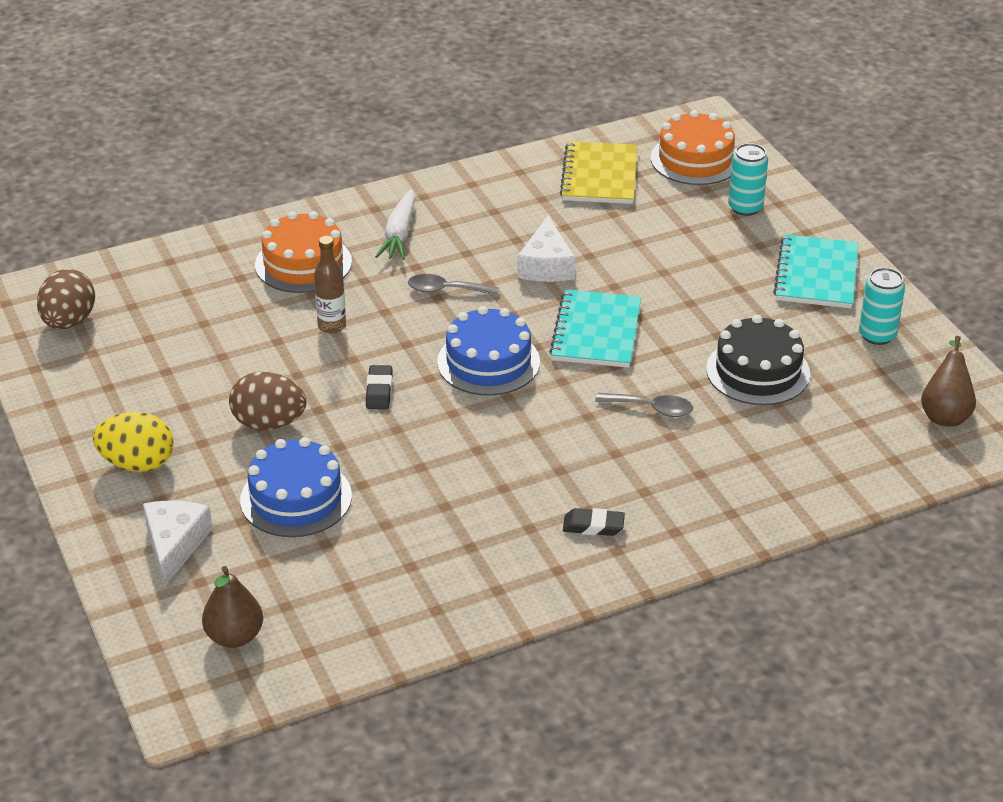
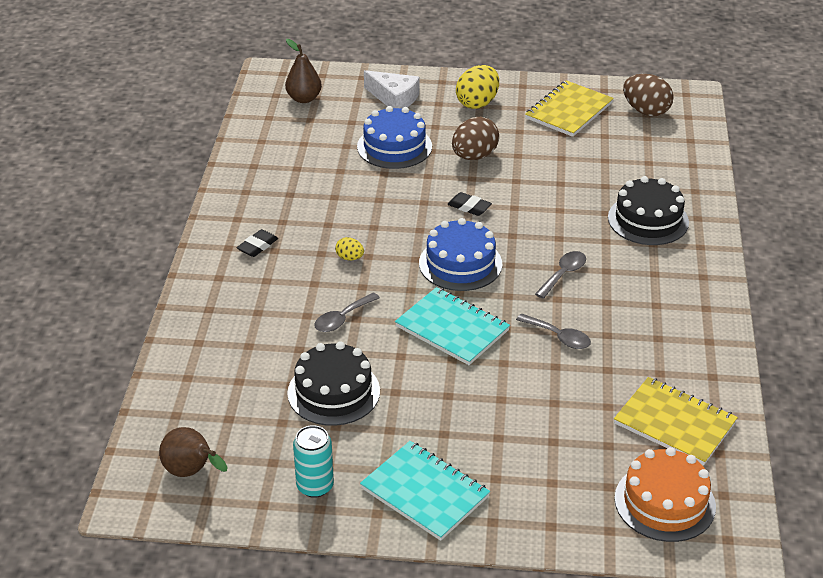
camera: 120 degrees right, 0 degrees up
(107, 381) = (569, 111): none -> yellow notebook
(303, 263) = (648, 220): orange cake -> black cake
(332, 326) = (559, 210): brown bottle -> none
(399, 234) = (656, 276): white carrot -> none
(546, 265) = (558, 337): white cheese -> grey spoon
(549, 444) = (349, 258): none -> yellow egg
(745, 207) = (560, 497): turquoise can -> none

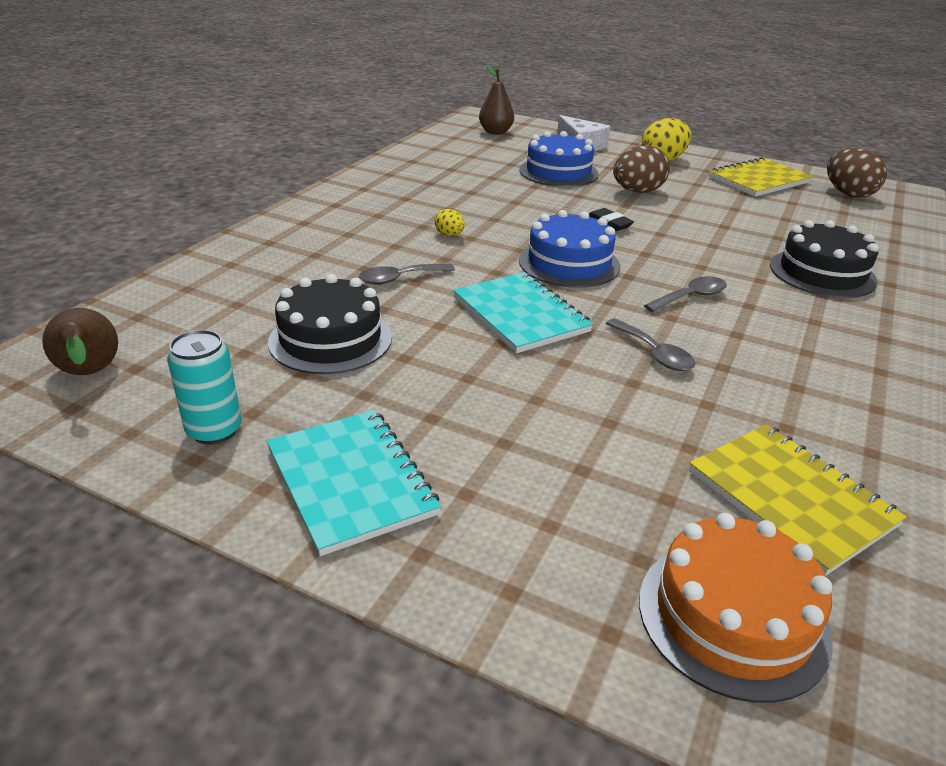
camera: 20 degrees right, 5 degrees down
(257, 246) = (364, 209): black eraser -> none

